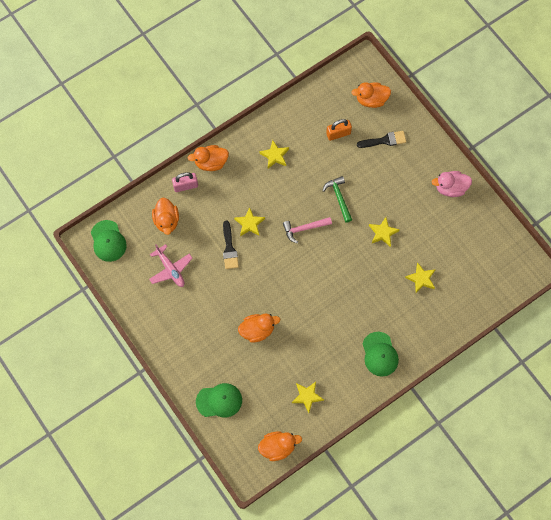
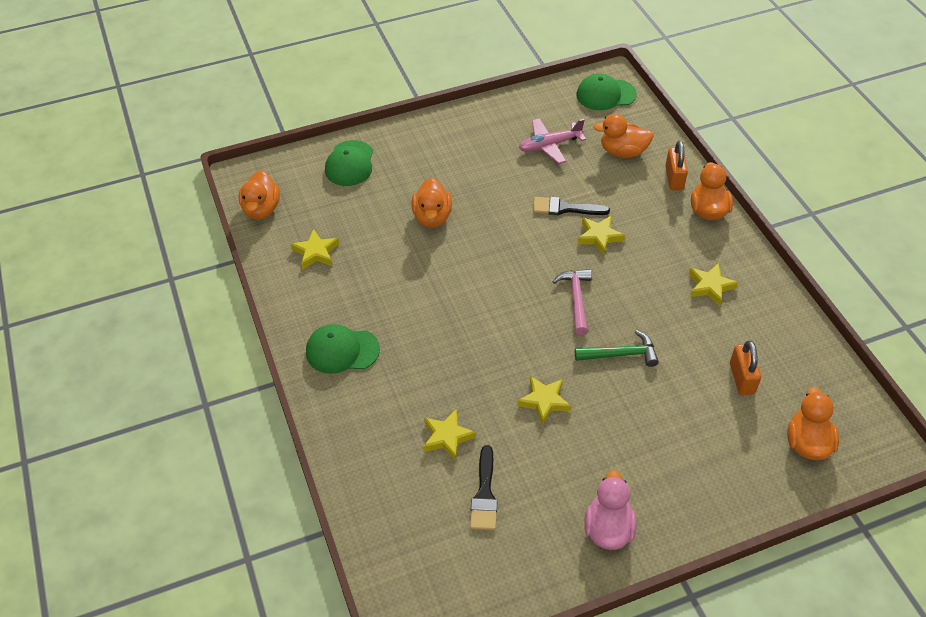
camera: 105 degrees right, 20 degrees down
(185, 186) = (674, 178): pink padlock -> orange padlock
(384, 140) = (721, 444): black brush -> black brush (484, 494)

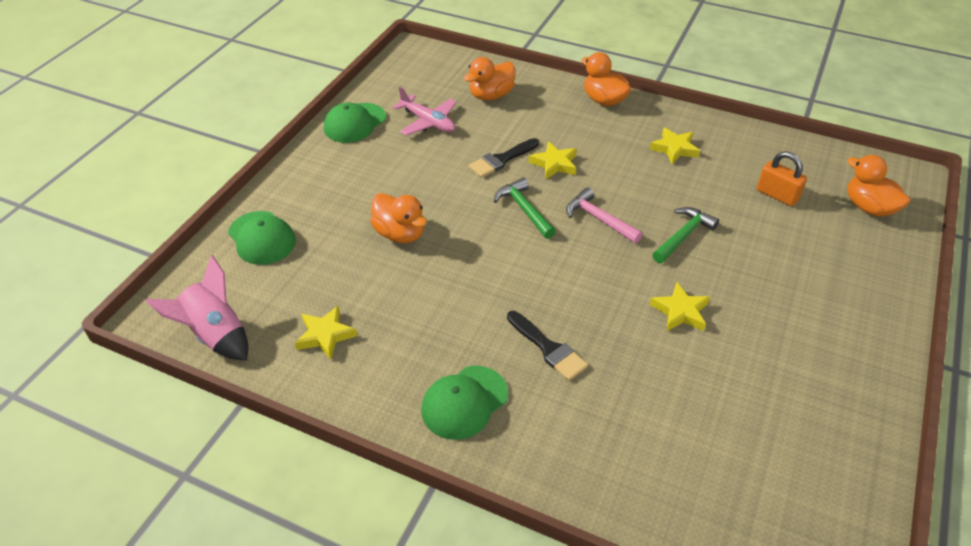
camera: 45 degrees left, 5 degrees down
(261, 209) = (215, 335): orange duck -> pink rocket
(447, 437) = (650, 401): yellow star -> none
(484, 494) = (739, 422): black brush -> black brush (548, 348)
(533, 255) = (524, 209): none -> green hammer
(549, 145) = (428, 122): pink plane -> pink plane turned 75 degrees counterclockwise
(605, 94) = (424, 64): green cap -> green cap (355, 123)
(608, 528) = (850, 368): pink duck -> none
(674, 178) = (552, 93): orange padlock -> none

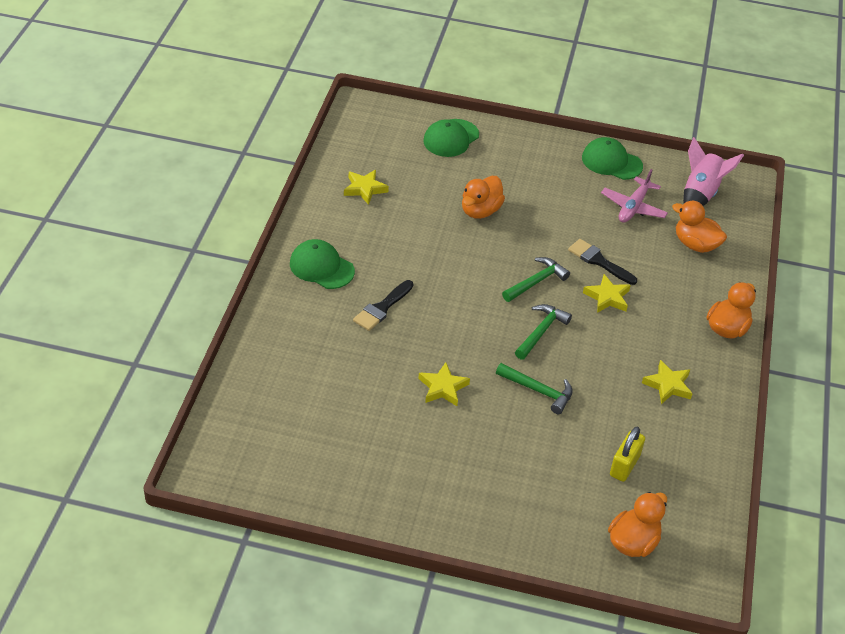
camera: 75 degrees right, 0 degrees up
(215, 335) = (351, 137): pink rocket -> pink rocket (700, 193)
(599, 219) = (541, 331): pink hammer -> green hammer
(777, 195) = (624, 465): orange padlock -> yellow padlock

